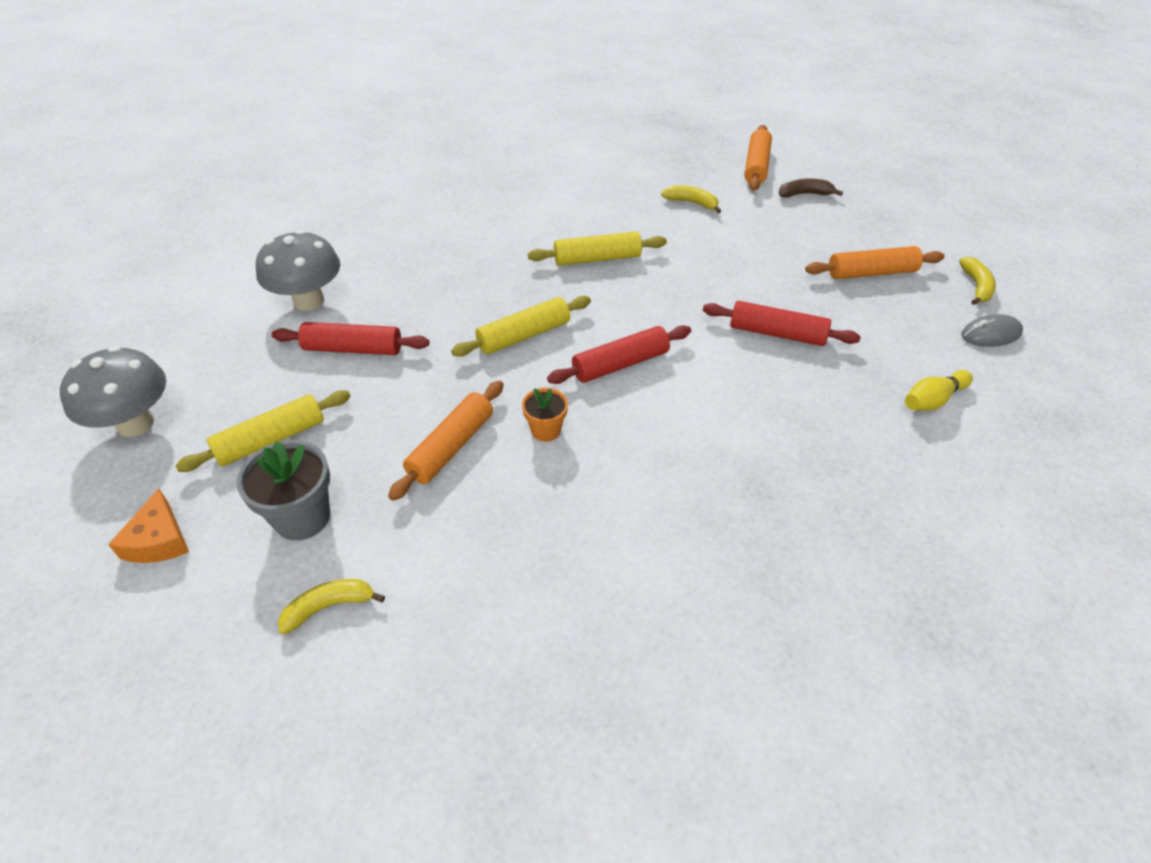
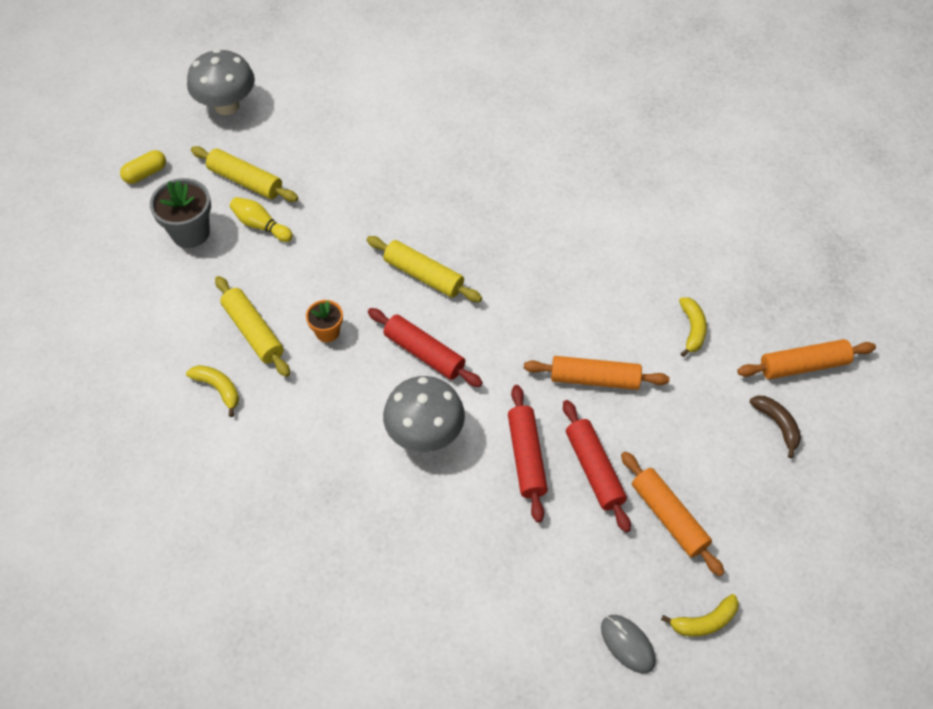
camera: 65 degrees right, 10 degrees up
(158, 540) = (145, 173): orange cheese -> yellow capsule
(309, 301) = (389, 125): grey mushroom -> grey mushroom (425, 434)
(329, 607) = (132, 281): yellow banana -> yellow banana (218, 389)
(353, 349) = (352, 178): red rolling pin -> red rolling pin (594, 469)
(451, 447) = (285, 282): orange rolling pin -> orange rolling pin (594, 379)
(597, 258) = (554, 286): yellow rolling pin -> yellow rolling pin (253, 331)
(932, 400) = (500, 604): yellow bowling pin -> yellow bowling pin (261, 225)

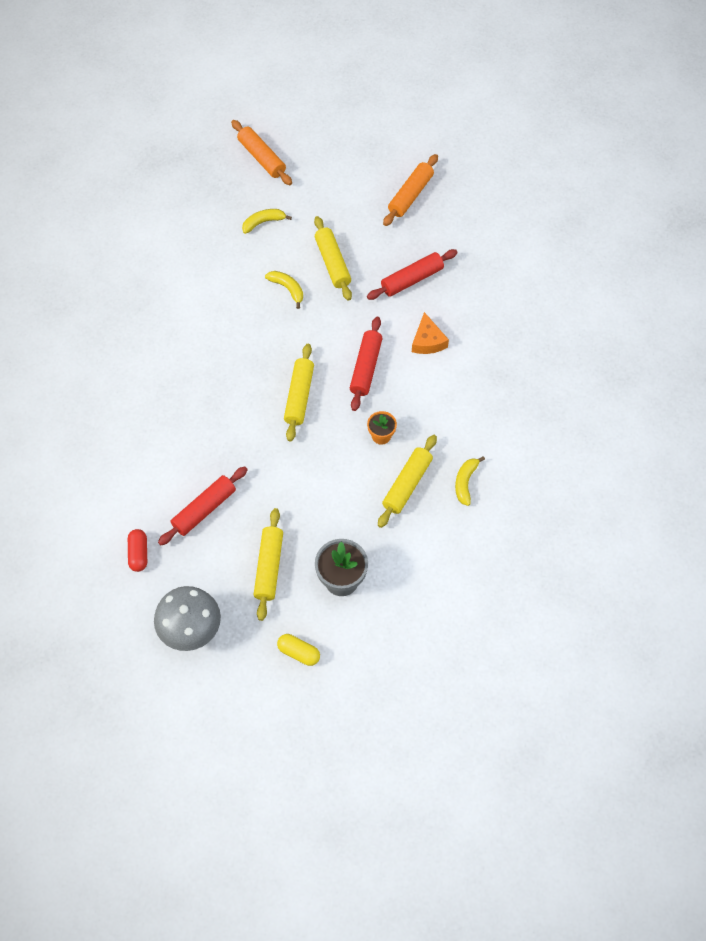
camera: 115 degrees left, 5 degrees up
(261, 225) = (308, 531): yellow bowling pin -> none
(327, 92) = (138, 554): none -> red capsule
(425, 434) = (428, 341): grey mushroom -> orange cheese
(594, 379) = (332, 263): orange rolling pin -> yellow rolling pin
(594, 469) = (400, 241): red rolling pin -> red rolling pin (204, 509)
(627, 644) = (500, 191): grey mouse -> none
(704, 621) = (465, 161): yellow banana -> yellow banana (287, 289)
(777, 425) = (314, 160): brown banana -> none

